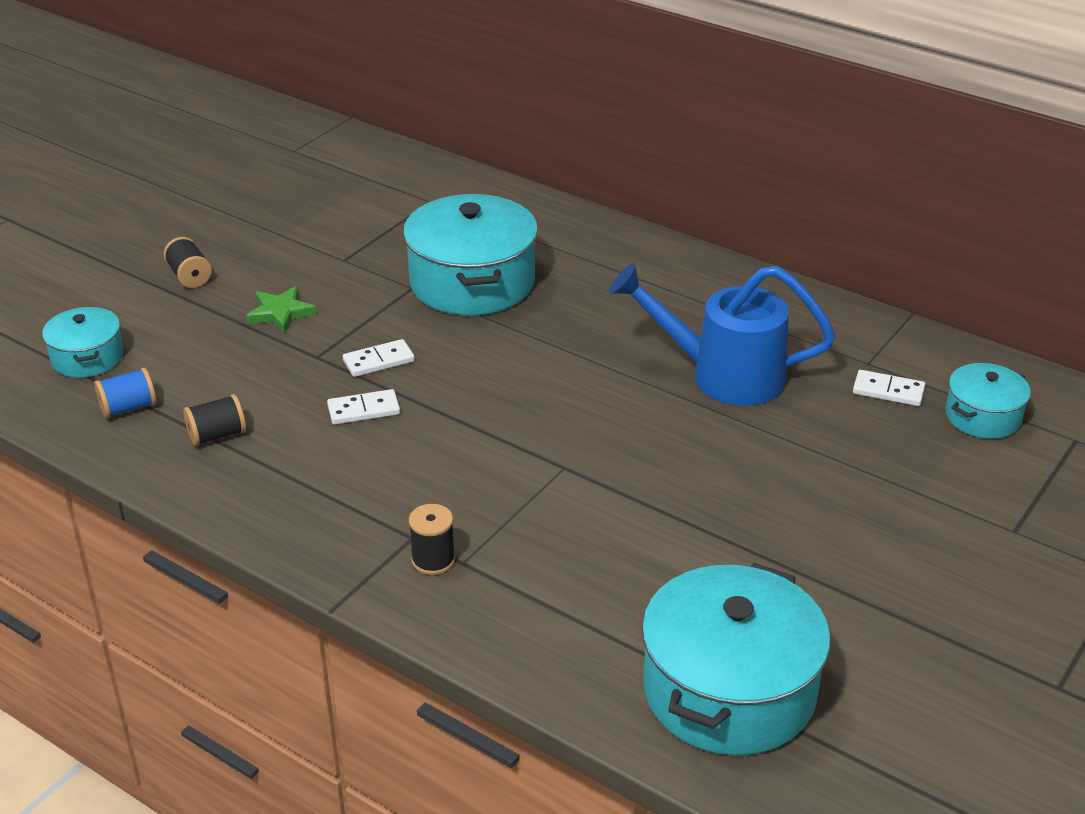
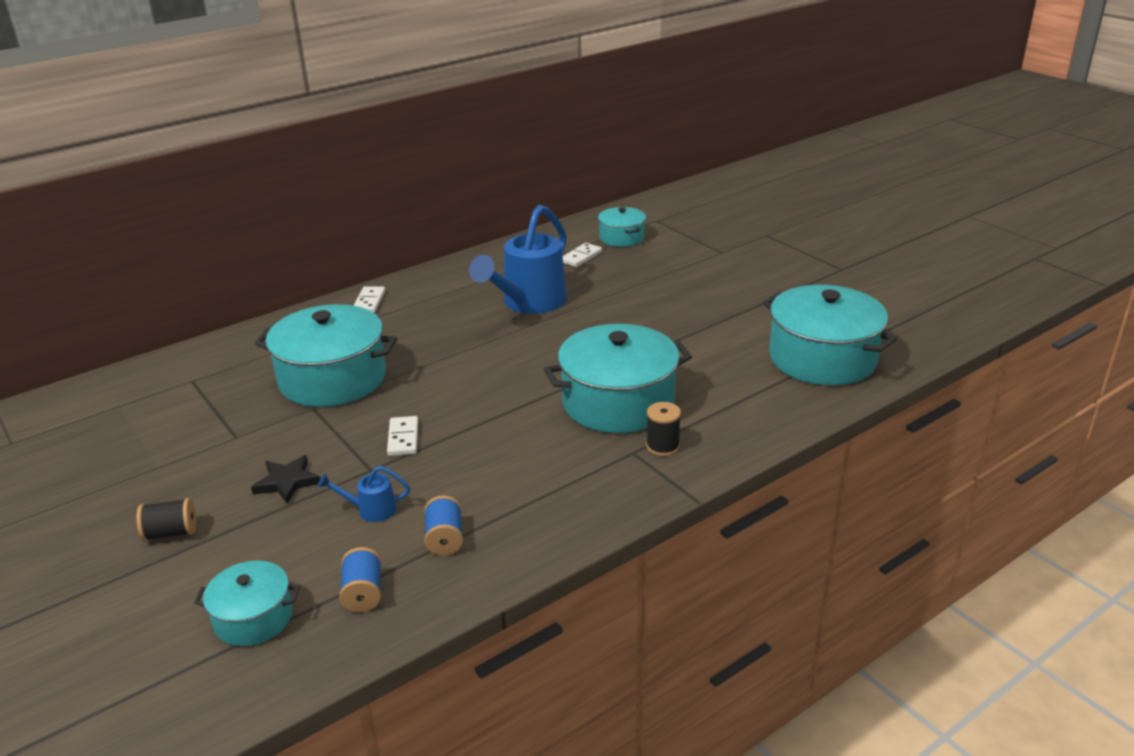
camera: 70 degrees left, 5 degrees down
(217, 435) = (445, 539): black spool -> blue spool
(251, 376) = (371, 510): none -> blue watering can
(280, 313) = (287, 482): green star -> black star
(363, 410) = (464, 454): white domino -> white domino (369, 302)
(516, 504) = (618, 402): none -> turquoise pot

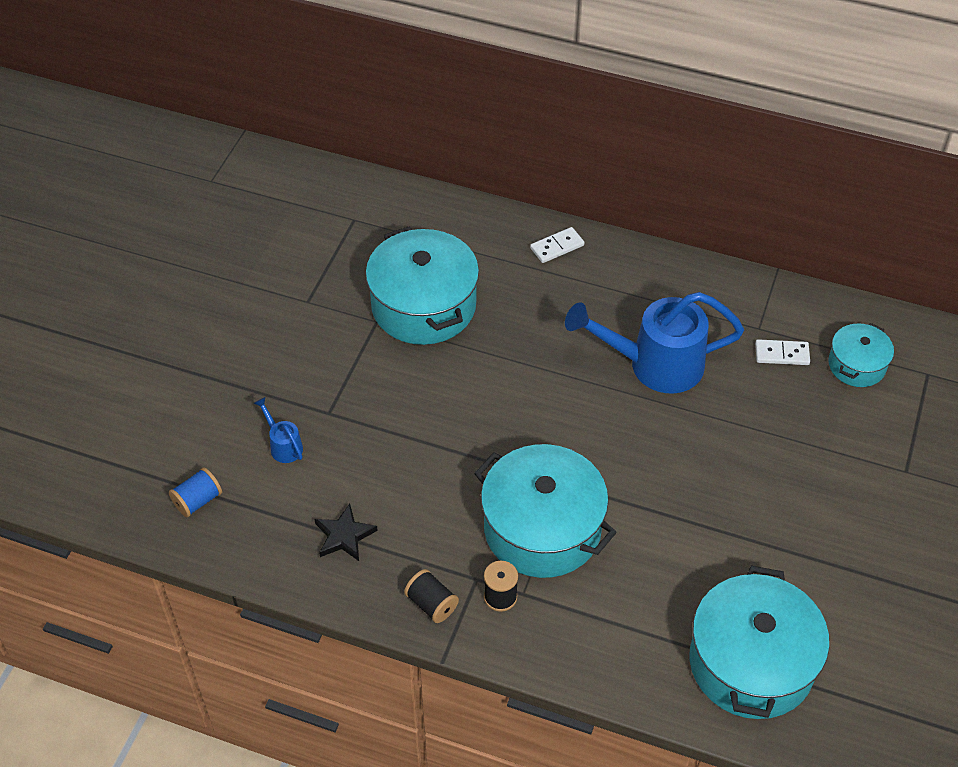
camera: 55 degrees right, 20 degrees up
(171, 533) = (184, 347): black spool -> black spool (432, 604)
(253, 618) = (138, 455): turquoise pot -> none
(287, 482) = (279, 372): black star -> black star (344, 536)
(403, 438) = (381, 407): white domino -> none
(445, 539) = (283, 513): blue spool -> none

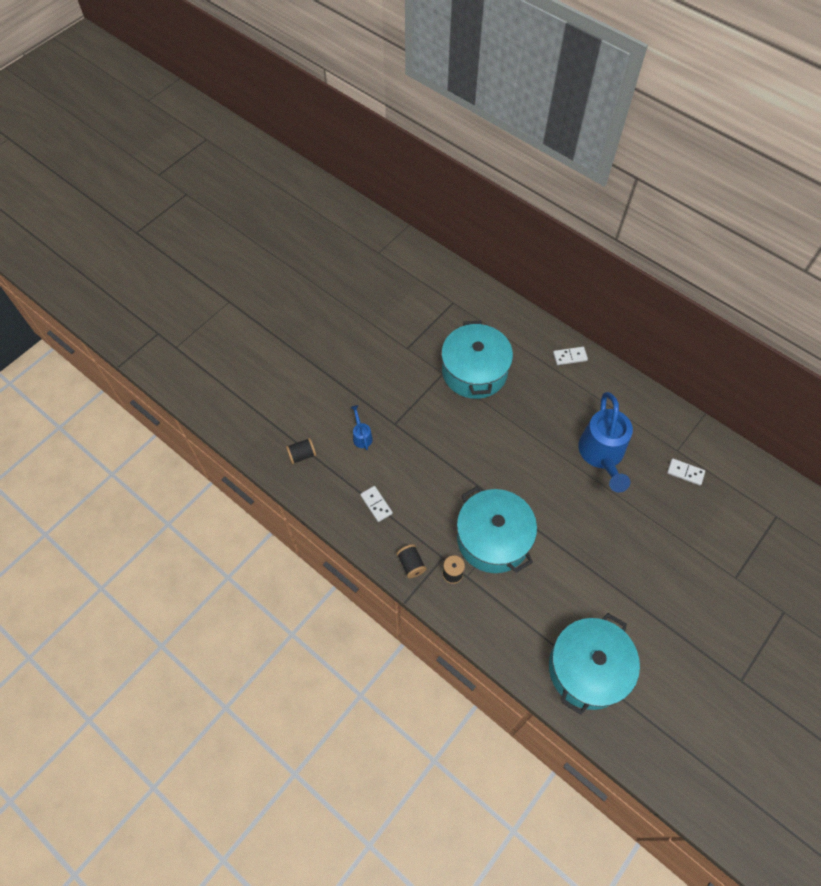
camera: 20 degrees right, 10 degrees up
(198, 501) = (302, 455): blue spool -> black spool
(344, 536) = (376, 504): black star -> white domino
(655, 365) = (602, 454): blue watering can -> blue watering can turned 105 degrees counterclockwise
(856, 365) = (731, 495): turquoise pot -> none

